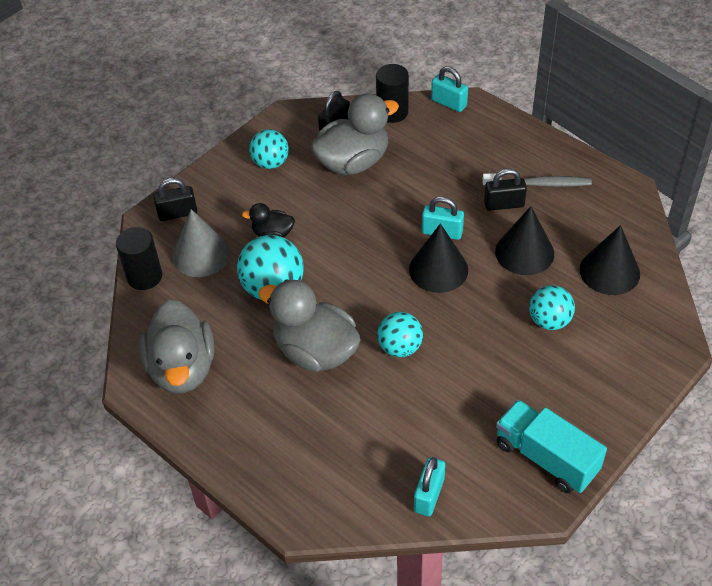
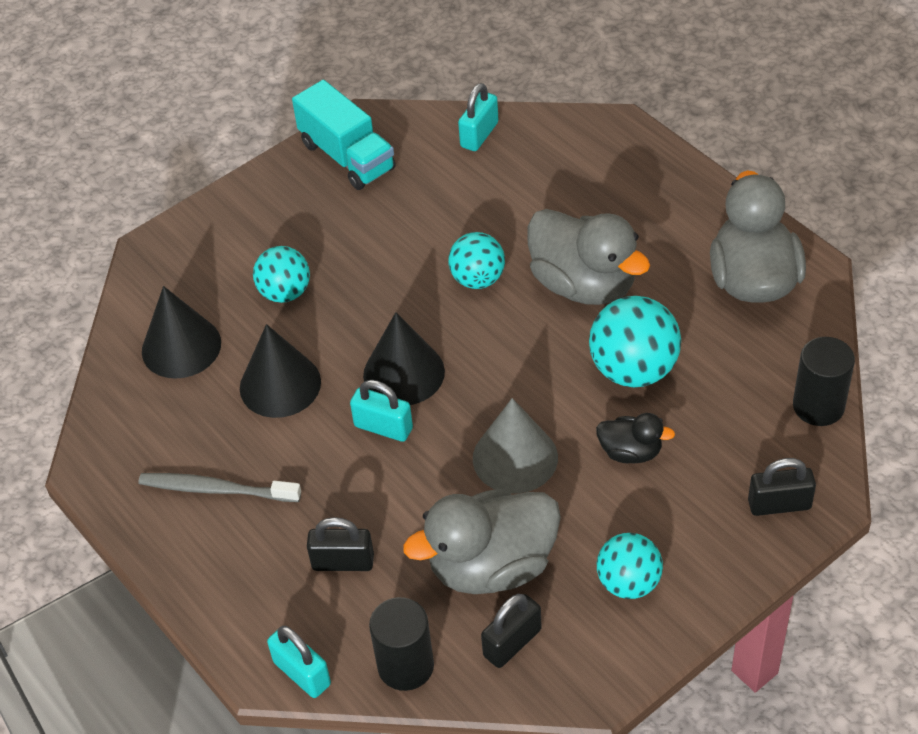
camera: 170 degrees left, 0 degrees up
(201, 254) = (737, 431): grey cone -> grey cone (515, 458)
(504, 204) = (280, 461): black padlock -> black padlock (343, 562)

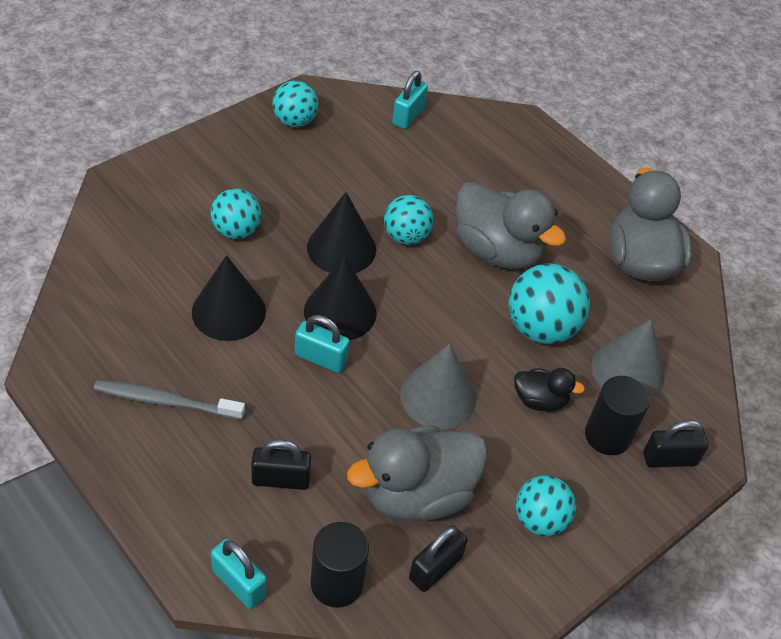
camera: 10 degrees left, 0 degrees up
(181, 347) = (140, 269): black cone -> black cone (341, 248)
(347, 156) = (295, 121): turquoise truck -> turquoise ball
(734, 410) = (627, 371): none -> grey cone
(818, 406) = (699, 375): black cylinder -> black cylinder (607, 436)

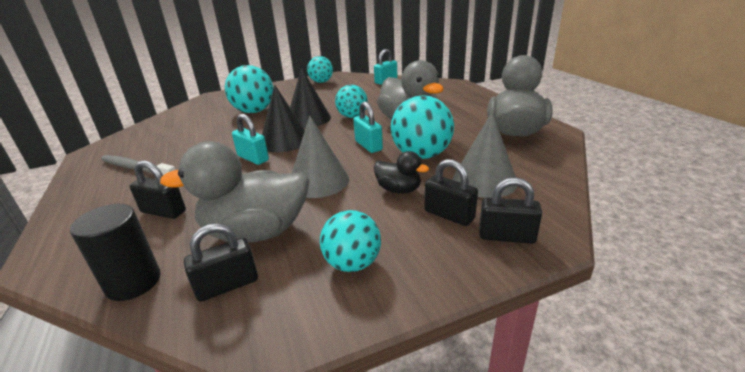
camera: 25 degrees right, 20 degrees down
(228, 311) = (217, 137): black cone -> none
(236, 230) = (254, 111): turquoise ball -> turquoise ball, size x1.52
(239, 583) = (60, 269): turquoise padlock -> turquoise padlock (368, 145)
(607, 436) = (449, 215): black cylinder -> black padlock

